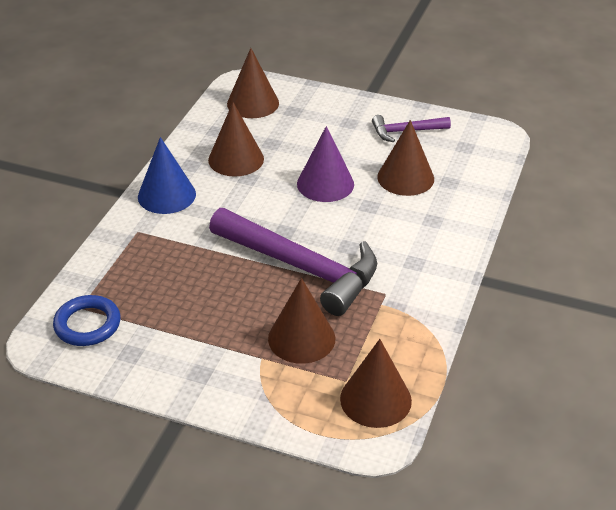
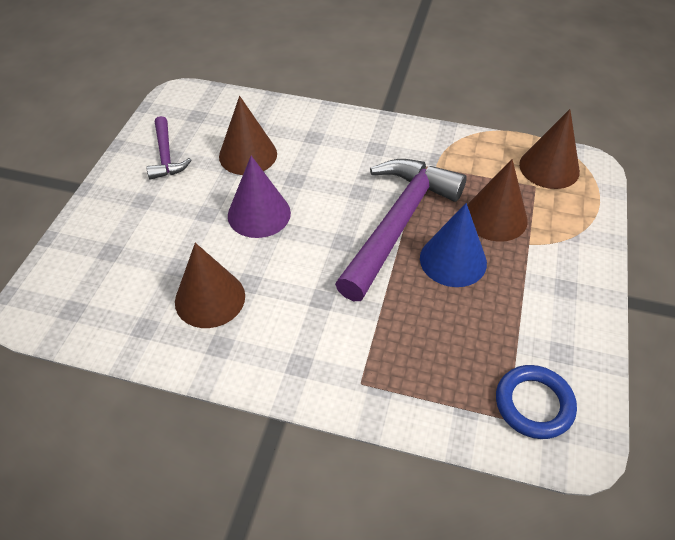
camera: 95 degrees left, 10 degrees up
(166, 195) = (285, 362): blue cone -> blue cone (453, 260)
(253, 103) = (84, 294): brown cone -> none

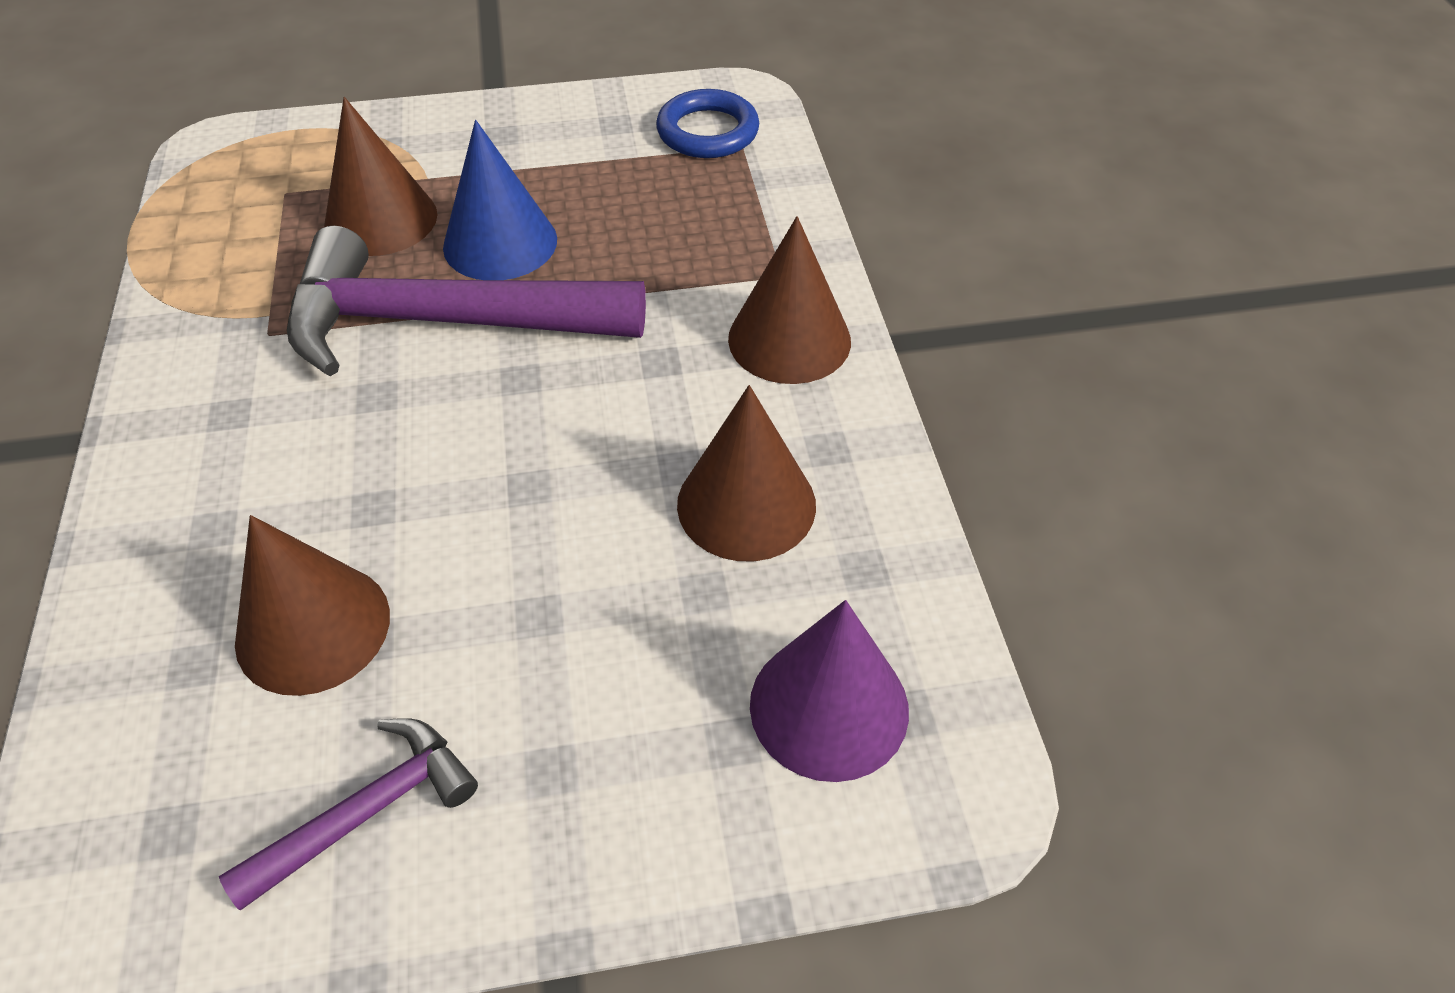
camera: 115 degrees left, 0 degrees up
(259, 214) = (501, 524): purple cone -> purple cone (829, 706)
(549, 168) = (230, 185): brown cone -> brown cone (789, 339)

